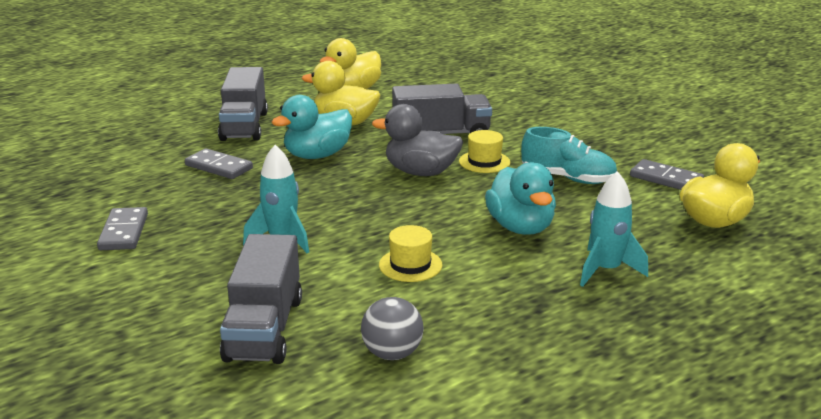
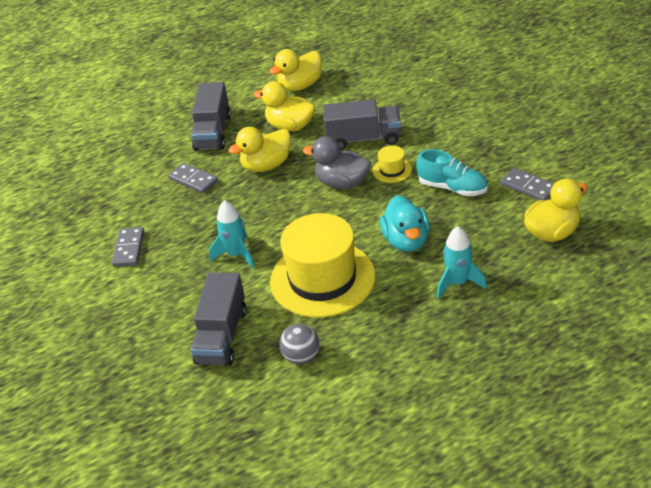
camera: 10 degrees right, 15 degrees up
(317, 155) = (266, 165): turquoise duck -> yellow duck
(410, 265) = (322, 279): yellow hat -> yellow hat, size x2.40

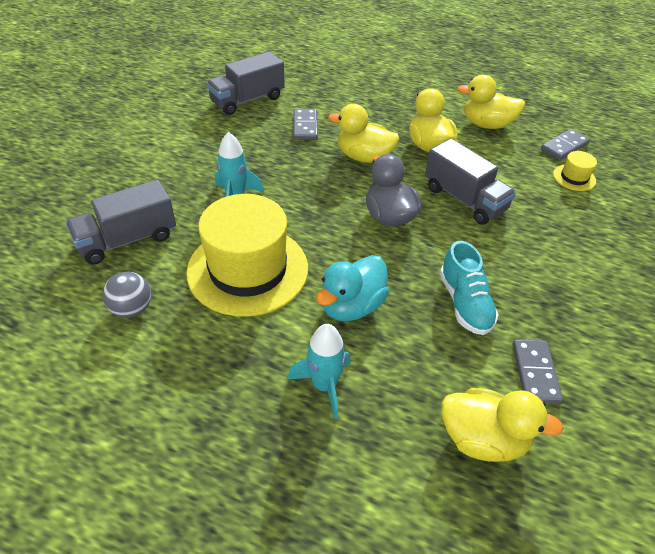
camera: 45 degrees right, 5 degrees up
(128, 249) = (195, 134): grey domino -> grey domino (564, 146)
(213, 132) = (372, 107): grey truck -> grey truck (247, 100)
(392, 170) = (442, 242): yellow hat -> yellow hat (574, 177)

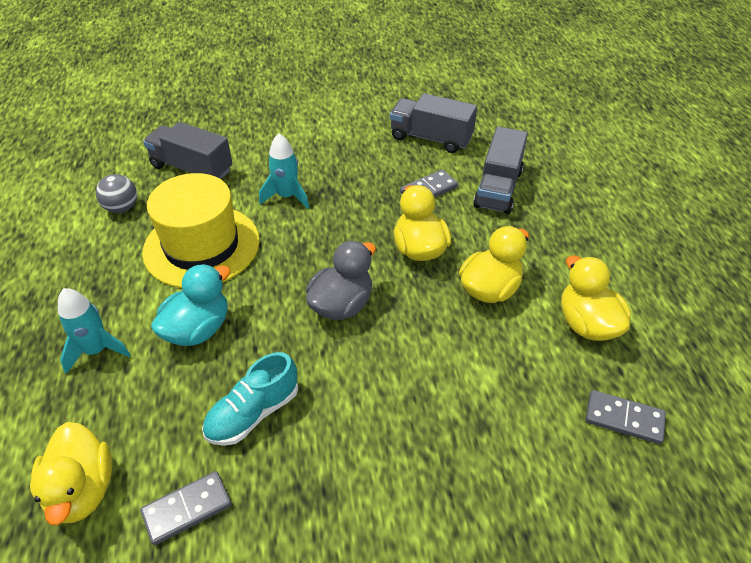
camera: 60 degrees right, 0 degrees up
(351, 306) = (198, 329): turquoise duck -> turquoise duck turned 120 degrees clockwise
(464, 199) = (420, 354): grey truck -> grey truck (498, 188)
(574, 177) = (563, 450): yellow hat -> none

